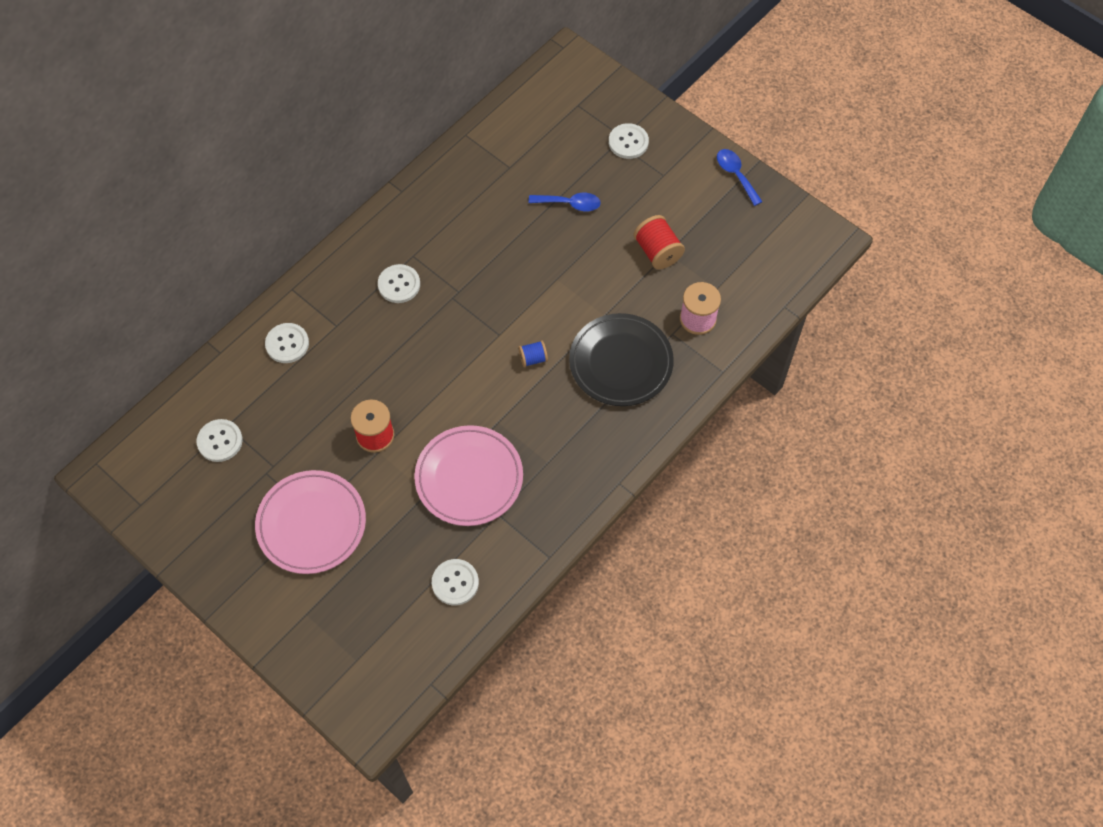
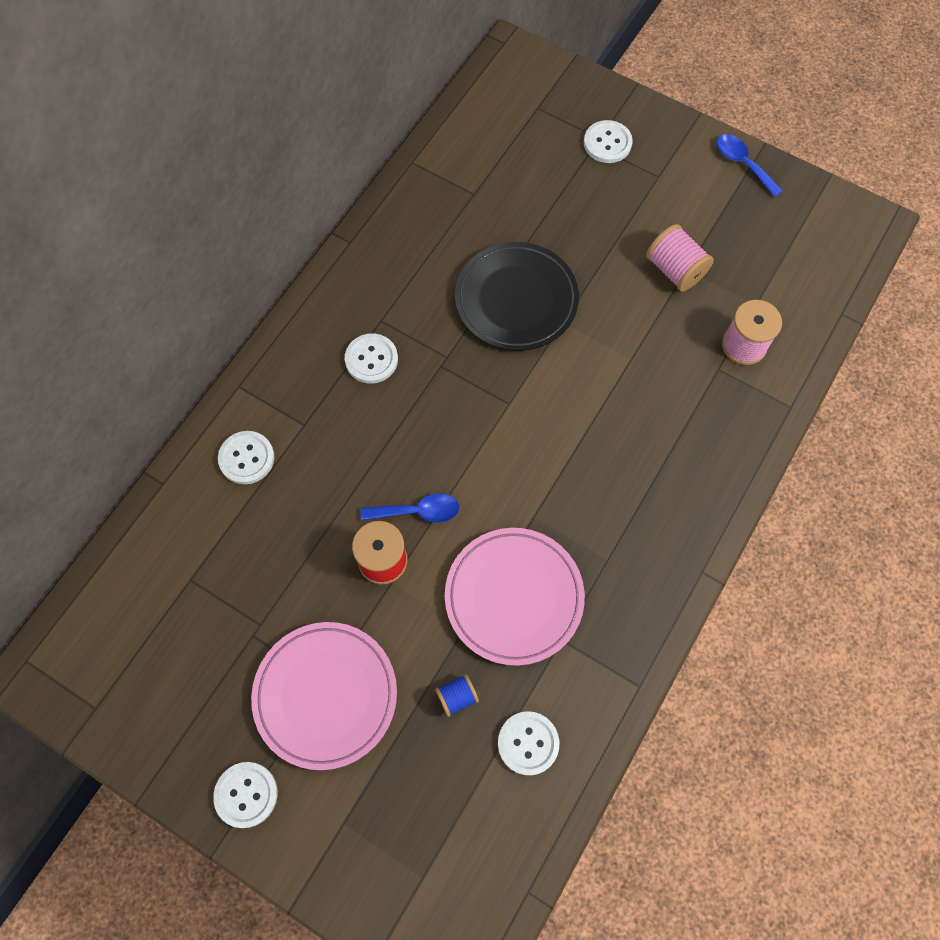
camera: 10 degrees left, 5 degrees up
(220, 441) = (184, 602): white button -> white button (246, 794)
(533, 359) = (557, 427): blue spool -> blue spool (457, 697)
(570, 204) = (556, 227): blue spoon -> blue spoon (418, 511)
(621, 362) = (665, 415): black plate -> black plate (516, 300)
(657, 252) = (675, 270): red spool -> pink spool

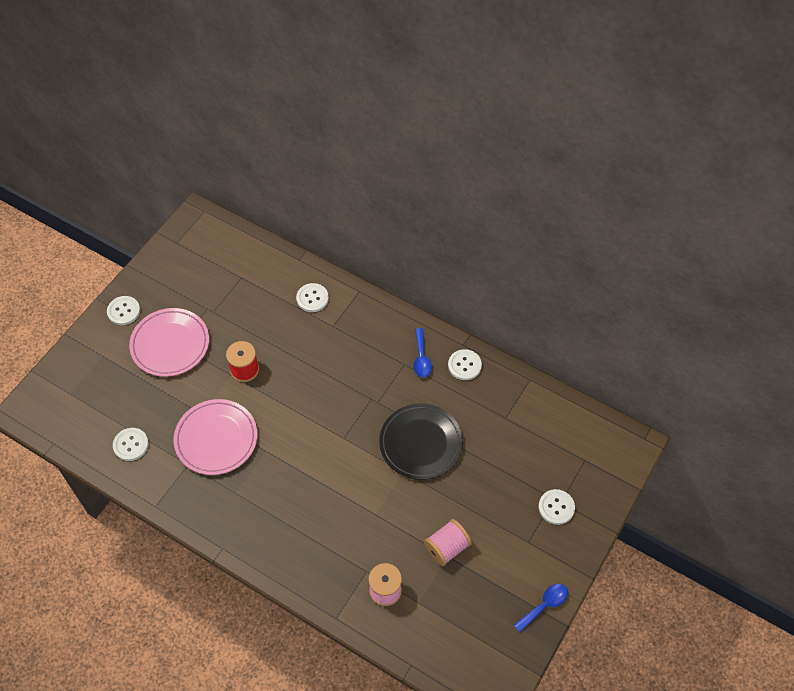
camera: 90 degrees right, 10 degrees down
(371, 359) = (376, 360): white button -> white button (464, 365)
(418, 511) = (273, 387): blue spoon -> blue spoon (421, 358)
(457, 697) = (161, 409): blue spool -> none

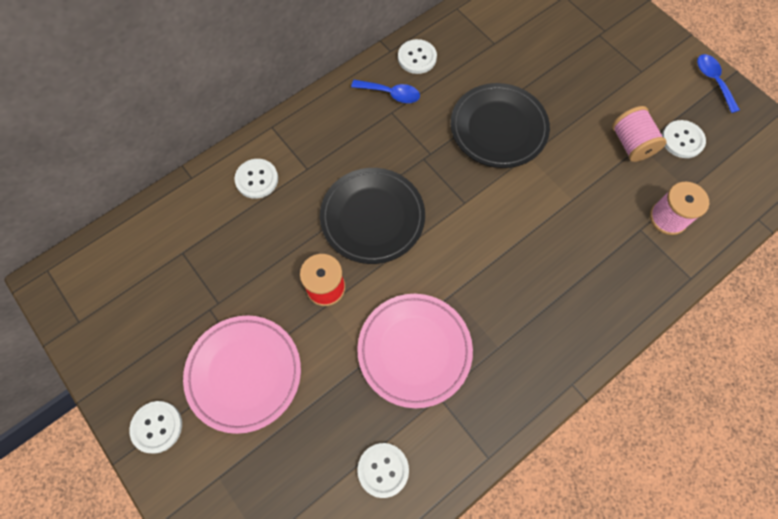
camera: 70 degrees left, 10 degrees up
(309, 380) = (372, 217): none -> black plate
(556, 507) = (610, 36): white button -> white button (682, 140)

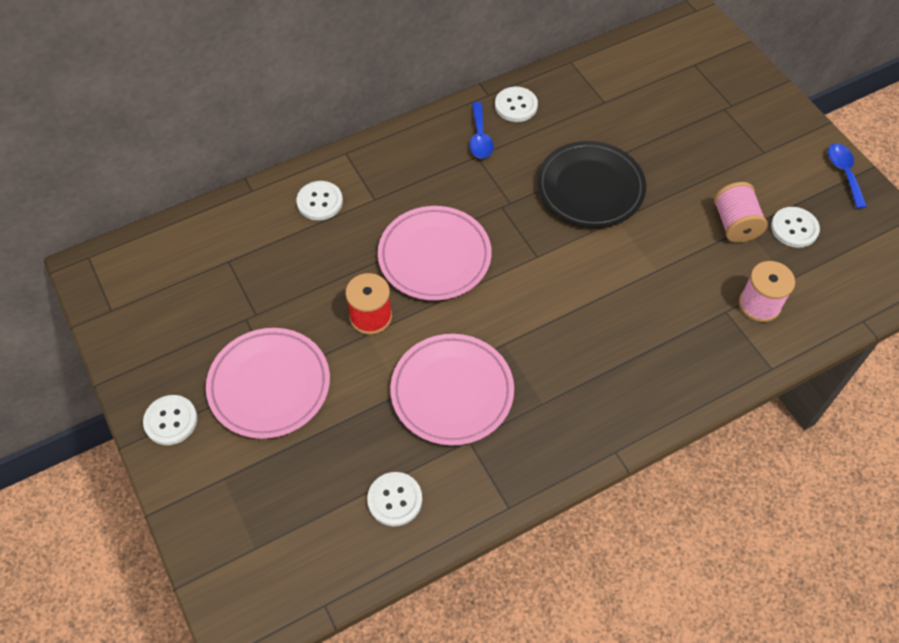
camera: 10 degrees right, 10 degrees down
(372, 217) = (434, 256): black plate -> pink plate
(391, 94) = (480, 138): blue spoon -> blue spoon turned 60 degrees clockwise

